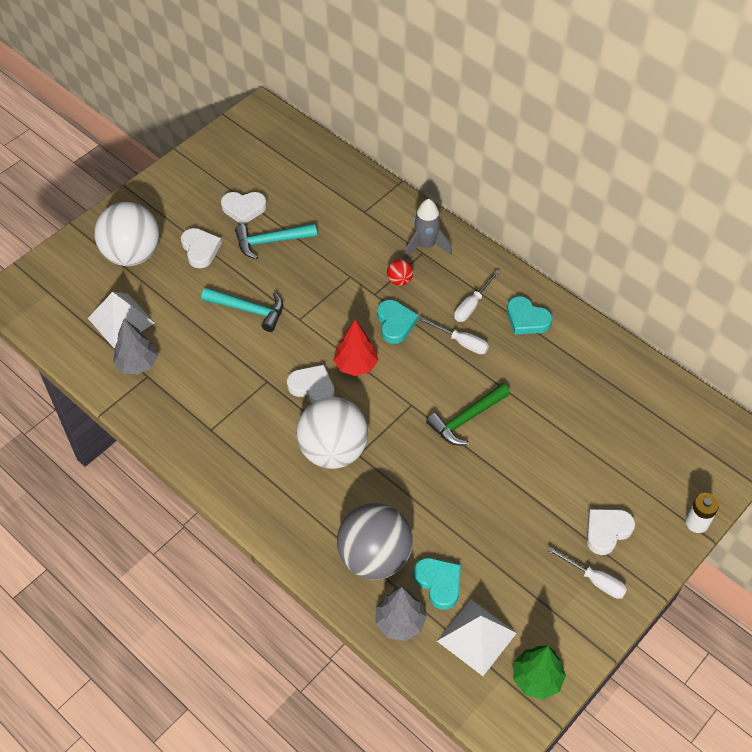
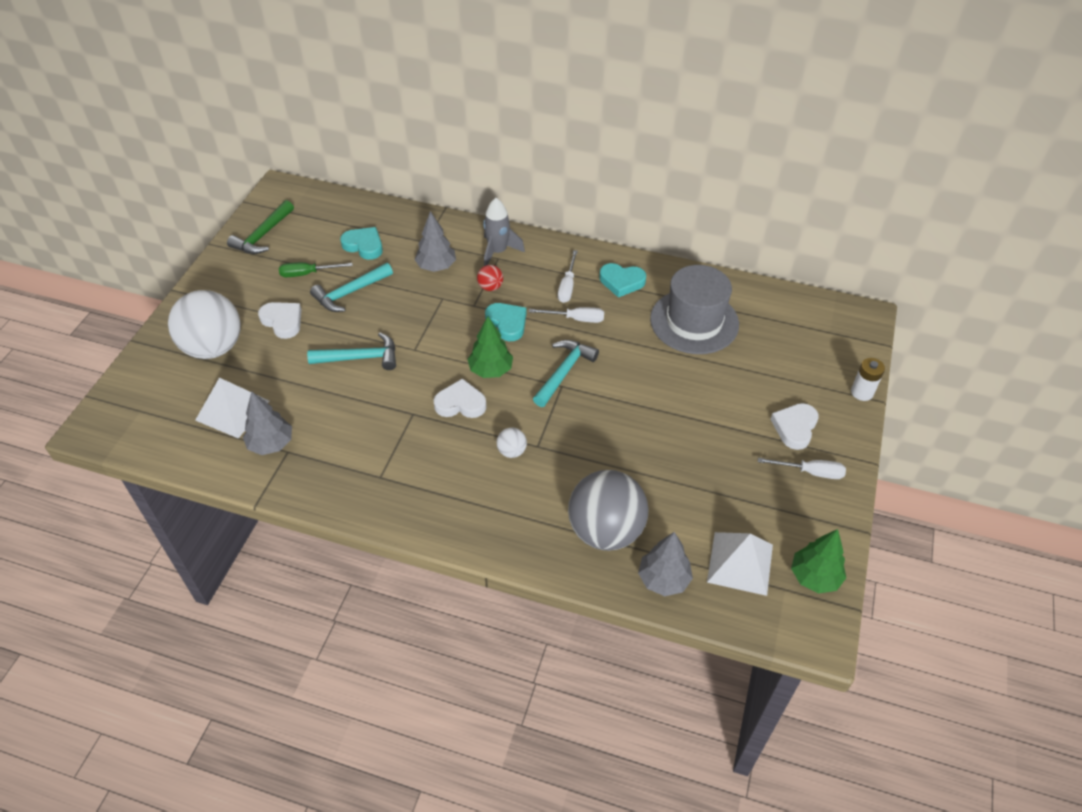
camera: 25 degrees left, 5 degrees down
(244, 209) = (307, 273): white heart -> green screwdriver
(333, 450) = (511, 451): white ball -> white ball, size x0.41
(356, 365) = (491, 370): red tree -> green tree
(361, 241) = (436, 266): none -> grey tree
(420, 392) = (564, 372): none -> turquoise hammer
(438, 583) = (678, 530): turquoise heart -> turquoise heart (364, 245)
(467, 419) = (618, 380): green hammer -> green hammer (263, 235)
(573, 386) = (694, 321): none -> grey hat

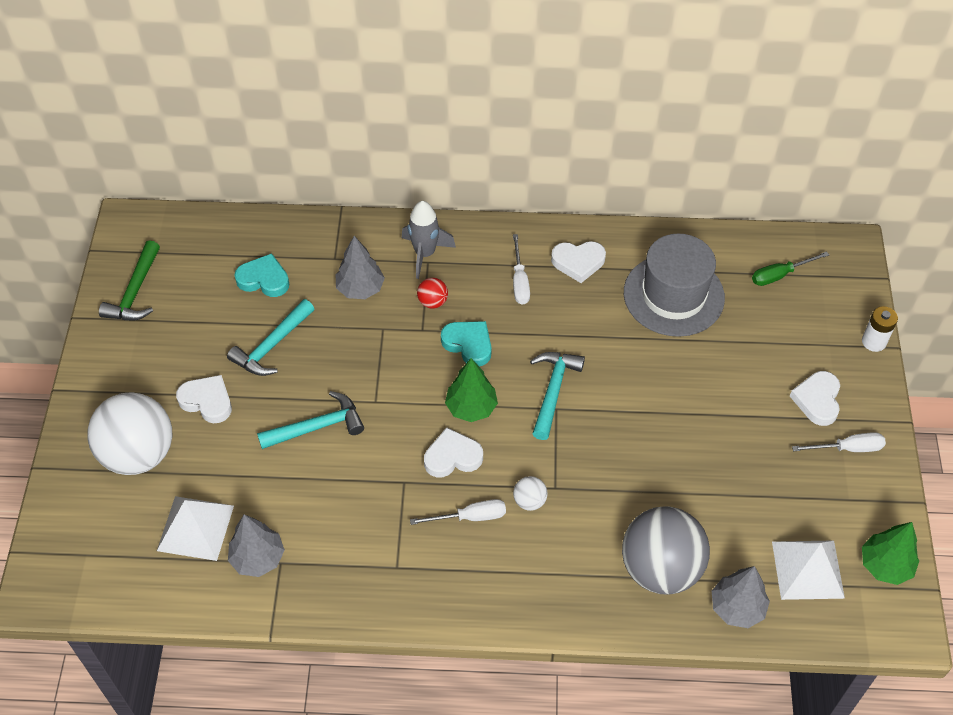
camera: 15 degrees left, 5 degrees up
(307, 273) = (211, 331): green screwdriver -> green screwdriver (780, 275)
(576, 319) = (543, 321): white screwdriver -> white screwdriver (470, 517)
(621, 282) = (578, 262): turquoise heart -> white heart

